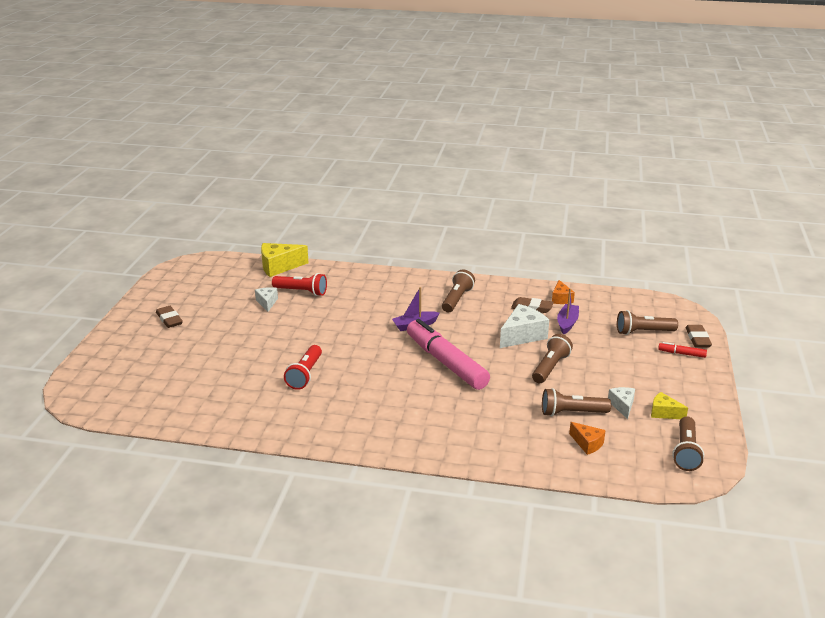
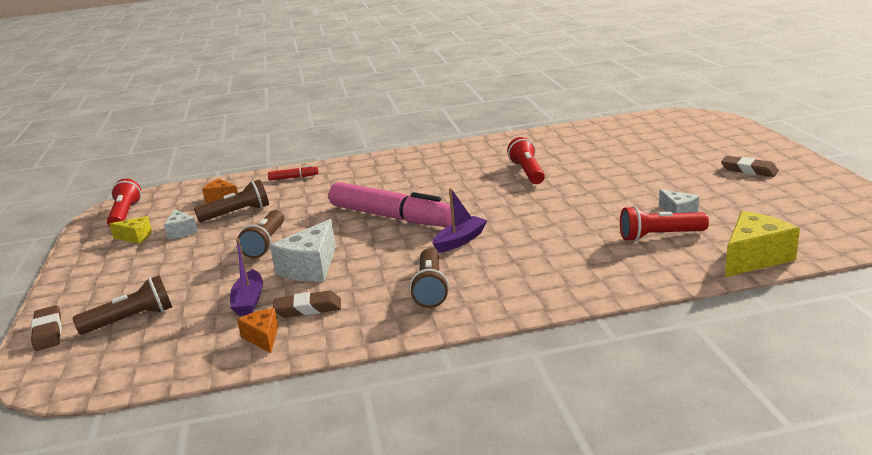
camera: 160 degrees right, 5 degrees down
(681, 354) = (84, 304): red marker -> red marker (293, 177)
(686, 452) = (125, 215): brown flashlight -> red flashlight

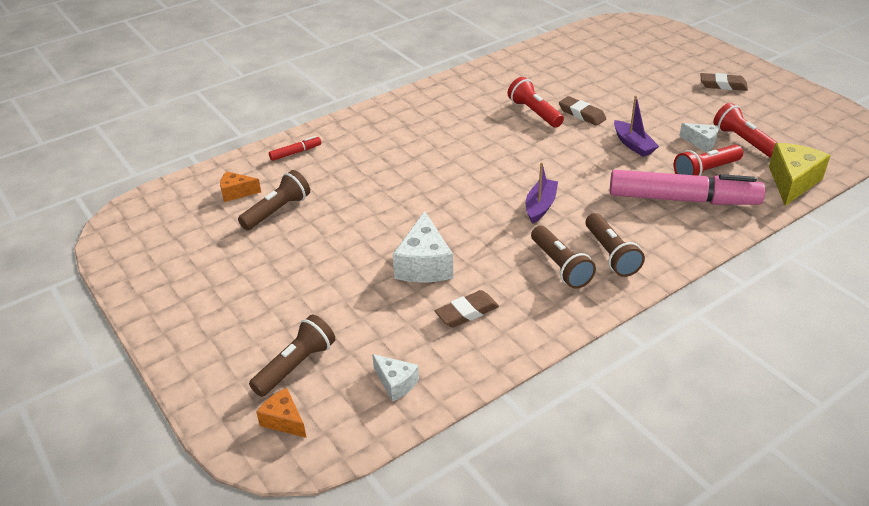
camera: 25 degrees left, 15 degrees up
(48, 332) = (216, 402): brown eraser -> brown eraser (582, 114)
(125, 215) = (141, 235): red flashlight -> red flashlight (743, 141)
(136, 237) = (188, 263): yellow cheese -> none
(181, 231) = (236, 246): white cheese -> white cheese (396, 383)
(249, 301) = (399, 316): purple boat -> purple boat (633, 145)
(263, 337) = (454, 354): orange cheese -> orange cheese (284, 420)
(266, 243) = (349, 244): brown flashlight -> brown flashlight (611, 254)
(391, 217) = (449, 188): pink marker -> pink marker (683, 199)

